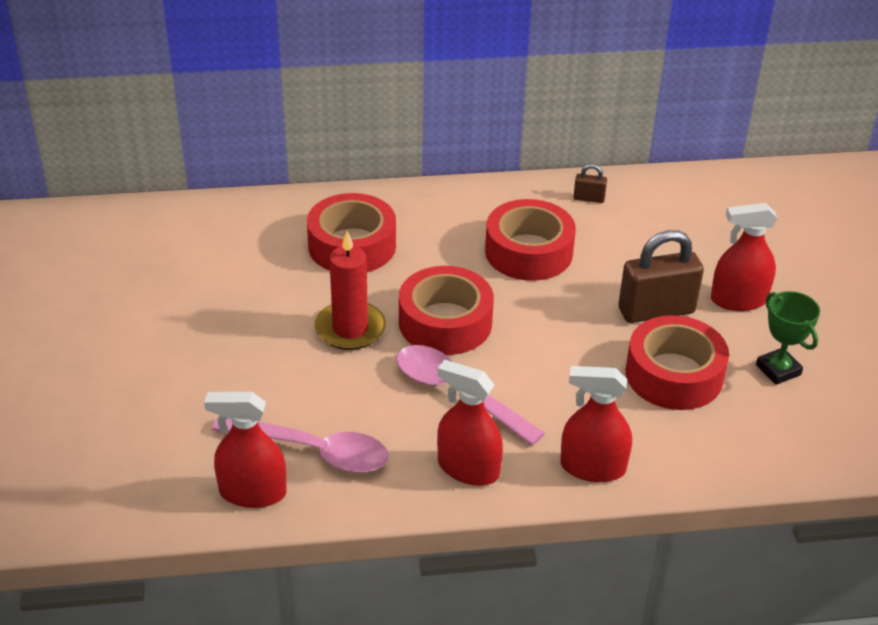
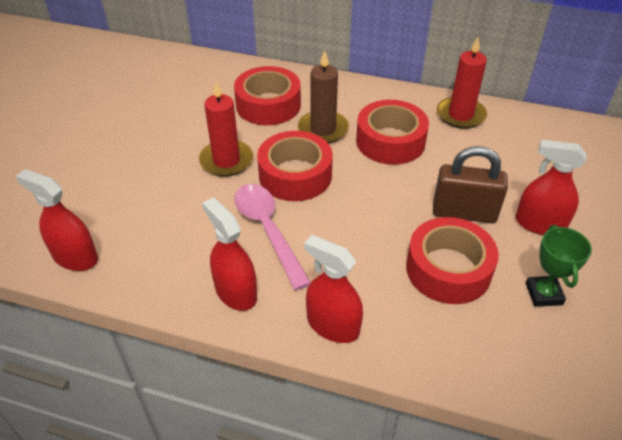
camera: 25 degrees right, 5 degrees up
(313, 451) = (138, 240): pink spoon -> none
(441, 259) = (323, 129): none -> brown candle
(589, 198) = (460, 115): brown padlock -> red candle

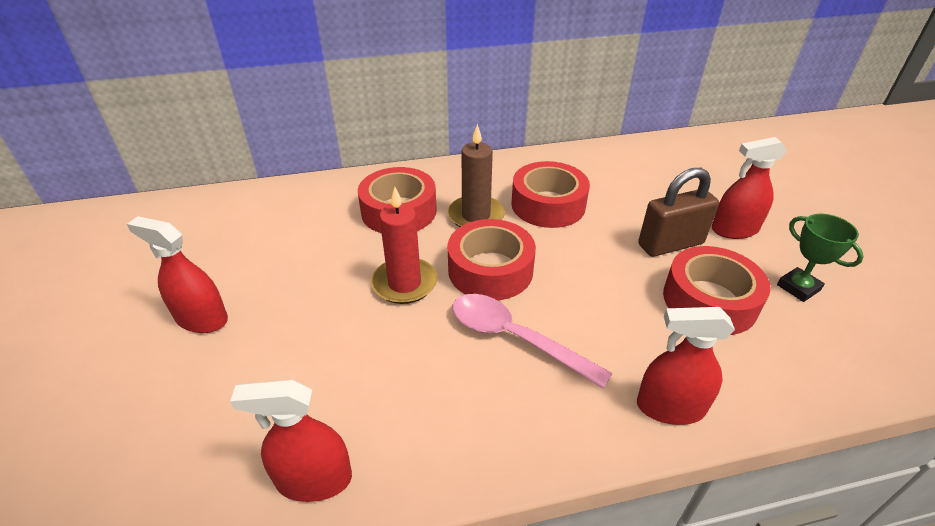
camera: 30 degrees left, 5 degrees down
(235, 292) = (544, 422): red spray bottle -> red spray bottle (201, 319)
(460, 115) = (584, 162): red candle -> none

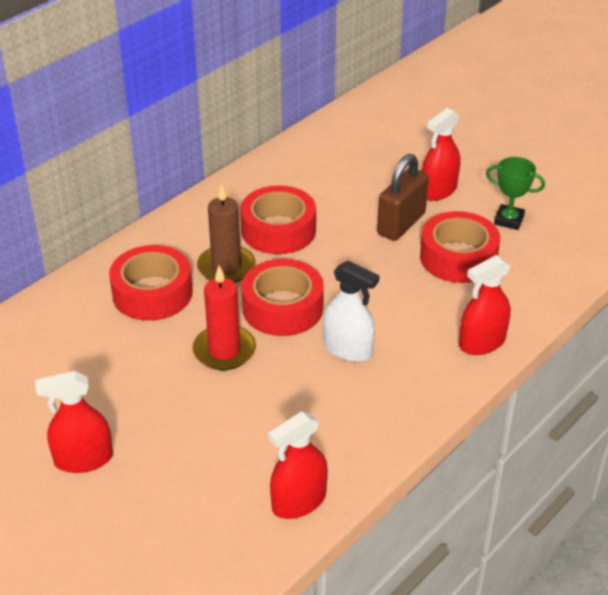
camera: 35 degrees left, 0 degrees up
(515, 338) = (348, 349): pink spoon -> white spray bottle

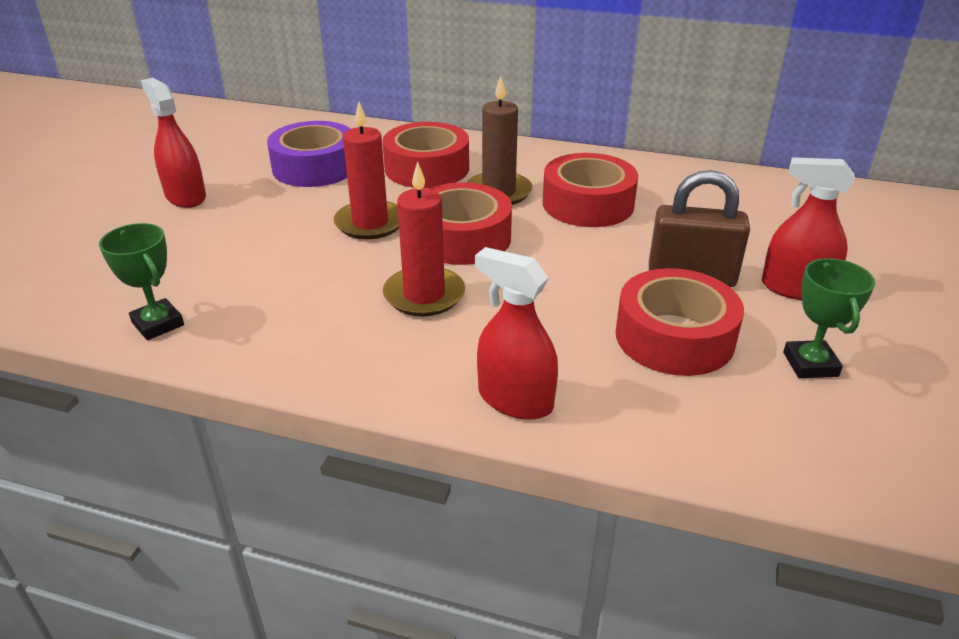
camera: 65 degrees right, 5 degrees down
(92, 360) = (315, 167): none -> purple tape
(299, 501) = (158, 324): red spray bottle -> green trophy
(348, 349) = (424, 295): white spray bottle -> red candle

